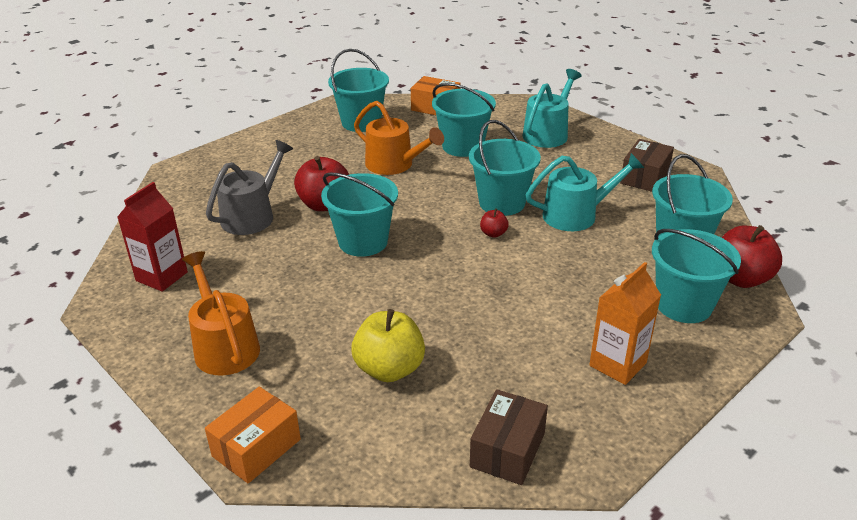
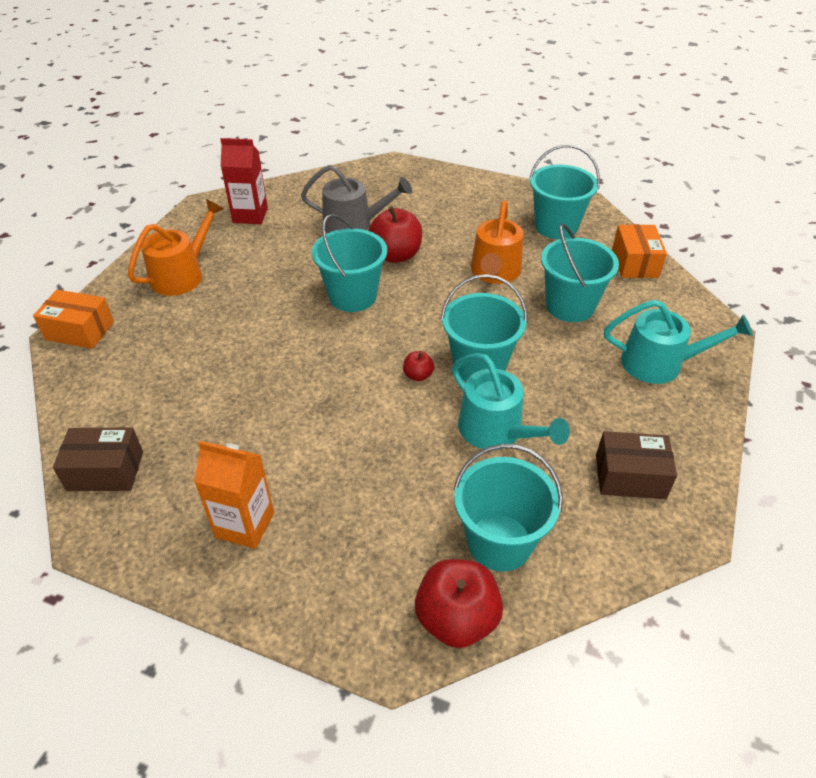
camera: 65 degrees right, 10 degrees up
(389, 369) = (185, 369): yellow apple -> none
(683, 305) = (371, 566): turquoise bucket -> none

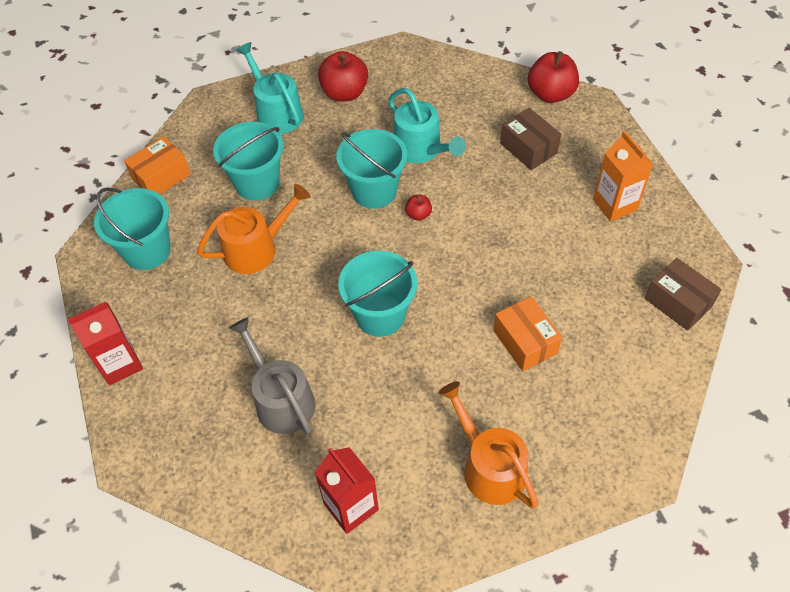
camera: 130 degrees left, 10 degrees up
(80, 331) = (626, 466): orange box -> orange box (525, 342)
(182, 275) = (489, 467): orange watering can -> orange watering can turned 60 degrees clockwise
(396, 255) = (297, 329): red apple -> red apple (344, 93)
(467, 183) = (120, 364): none -> red carton
(496, 431) = (421, 149): turquoise watering can -> turquoise watering can turned 135 degrees clockwise
(499, 542) = (493, 104): turquoise bucket -> none
(630, 476) = (390, 82): brown box -> brown box (528, 148)

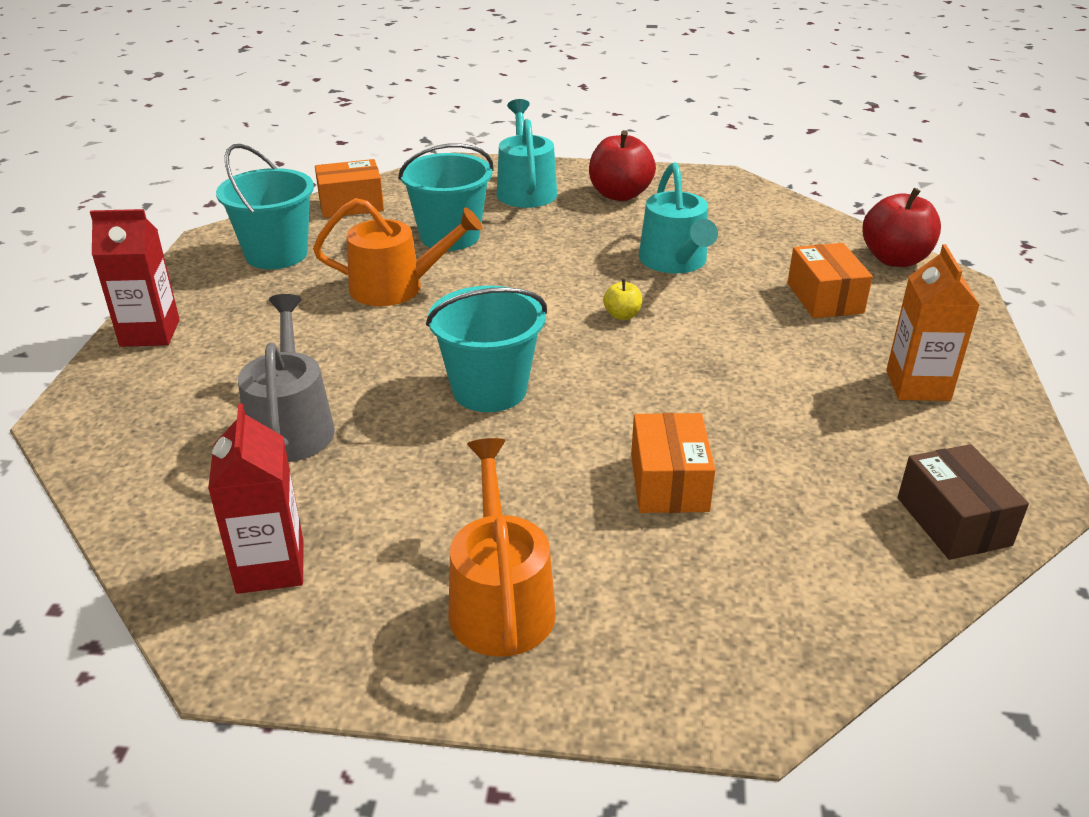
camera: 25 degrees right, 20 degrees down
(374, 191) = (583, 280): turquoise bucket -> none
(418, 214) = (622, 315): red apple -> yellow apple
(528, 148) = (824, 298): brown box -> orange box

